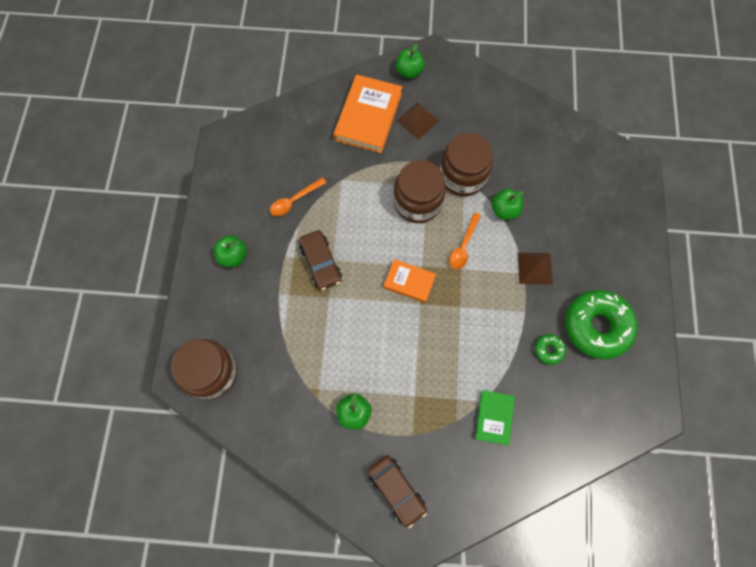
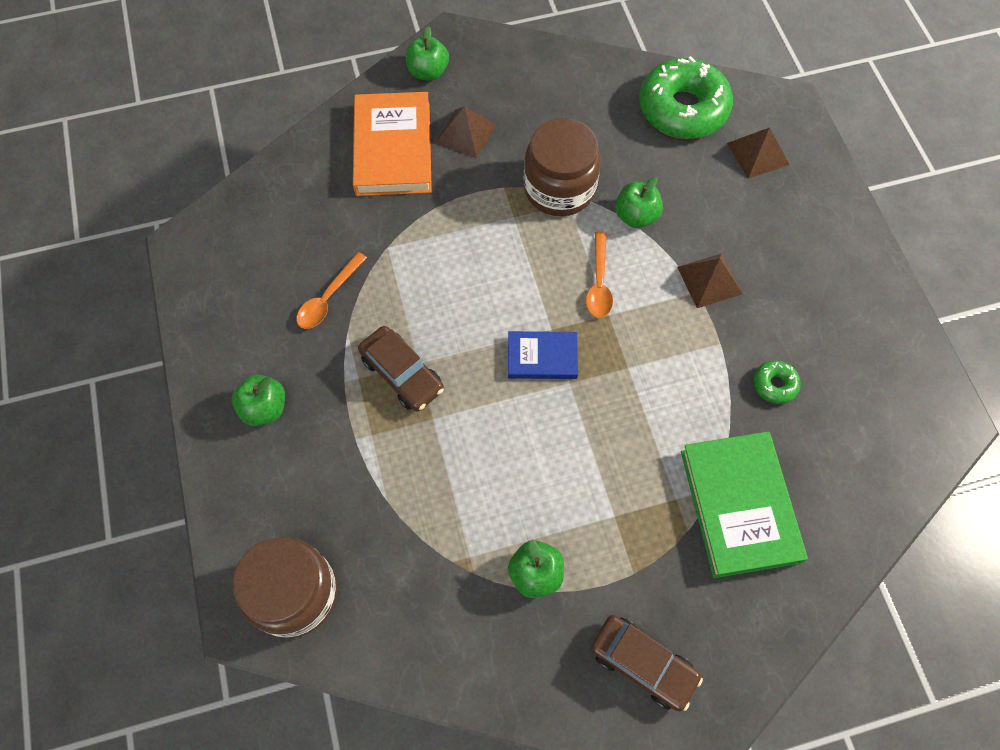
camera: 20 degrees left, 5 degrees down
(409, 282) = (542, 357): orange book -> blue book
(417, 202) = (510, 243): brown jar -> none
(494, 417) = (739, 506): green book -> green book, size x1.77
(596, 326) = (825, 330): green donut -> green donut (682, 109)
(602, 194) = (758, 153): none -> brown pyramid

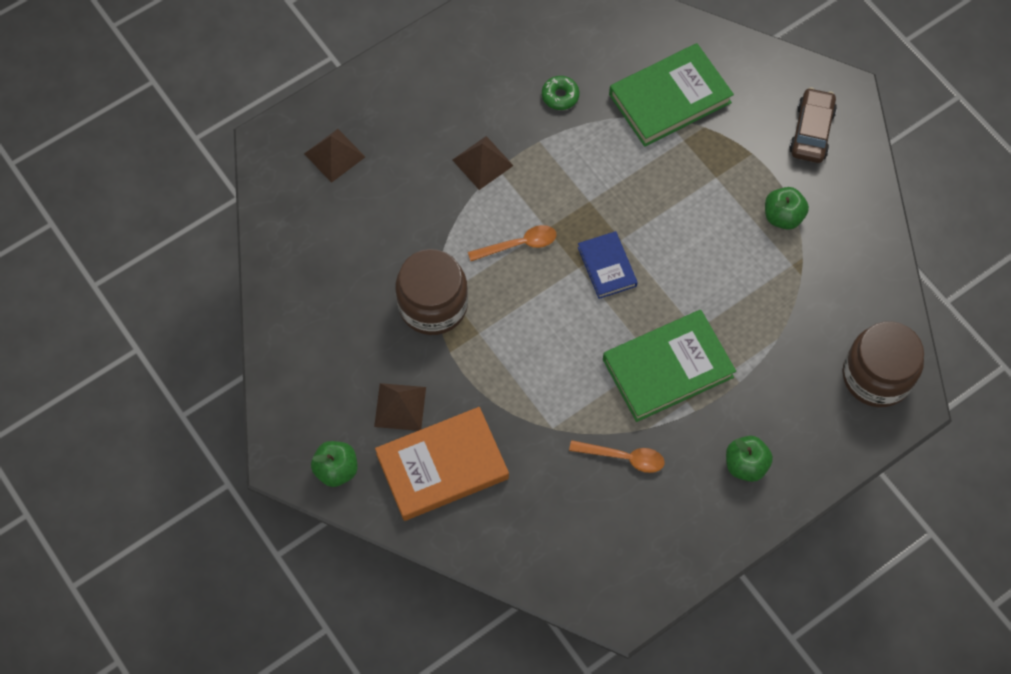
camera: 110 degrees left, 0 degrees up
(402, 374) = (668, 368): brown car -> green book
(636, 216) = (439, 234): green apple -> none
(682, 109) = (304, 227): green donut -> none

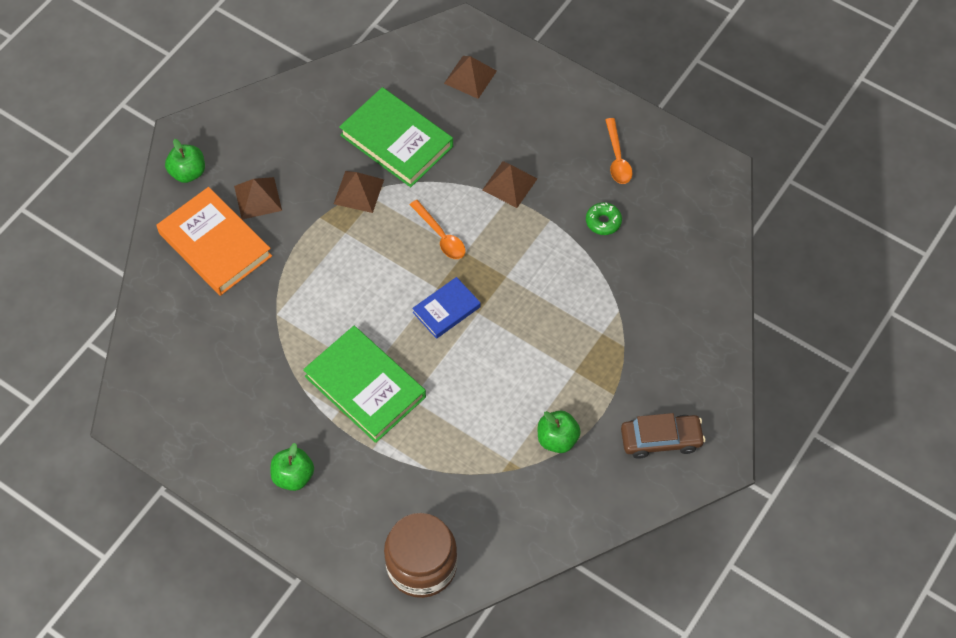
camera: 70 degrees right, 5 degrees down
(433, 305) = (358, 191): brown jar -> brown pyramid
(623, 457) = (268, 376): orange spoon -> orange spoon (617, 158)
(670, 99) = (641, 309): green book -> green book (396, 141)

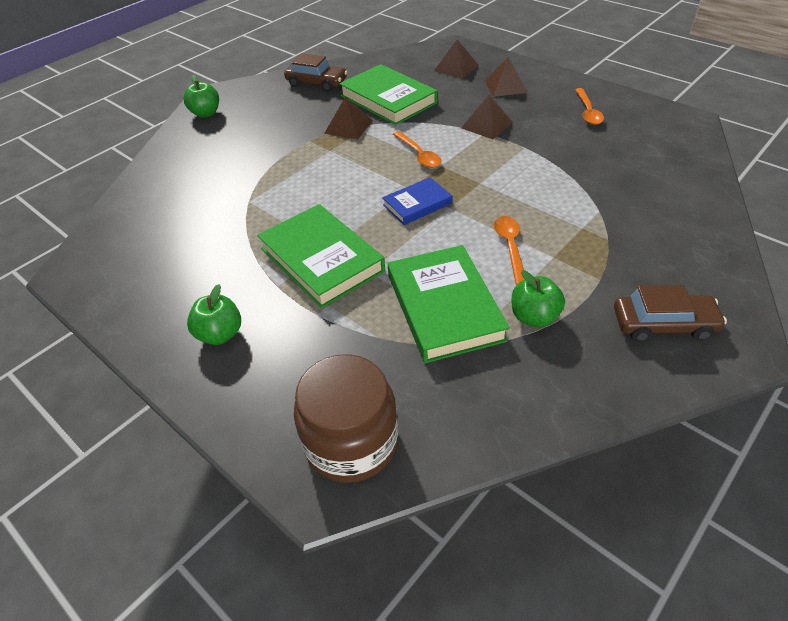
camera: 10 degrees right, 15 degrees down
(215, 244) = (210, 155): orange book -> none
(258, 198) = (259, 128): brown pyramid -> brown pyramid (505, 86)
(307, 111) = (317, 83): none -> brown car
(482, 434) = (444, 307): none -> green book
(536, 361) = (510, 247): none -> orange spoon
(603, 222) = (577, 150): green donut -> none

